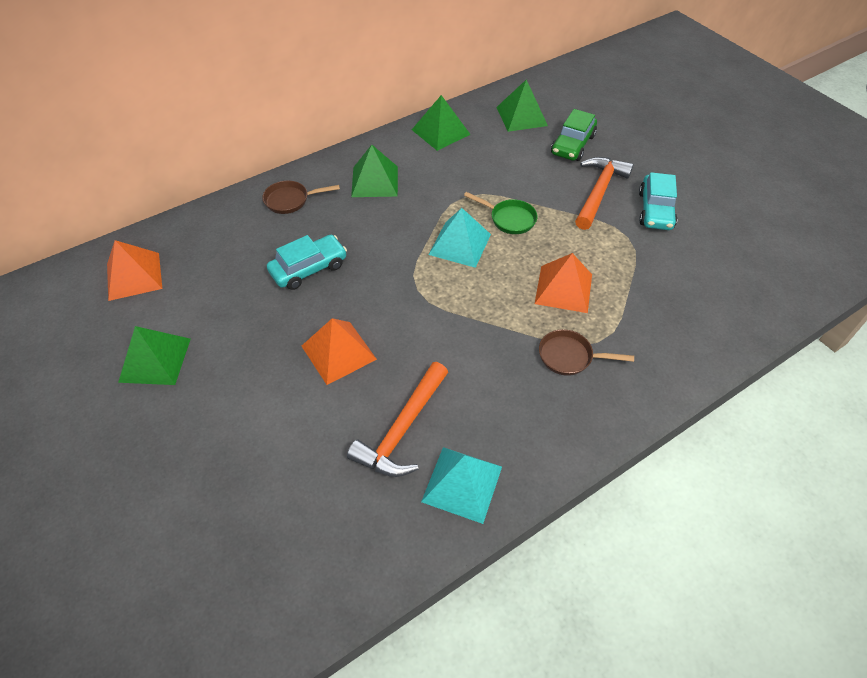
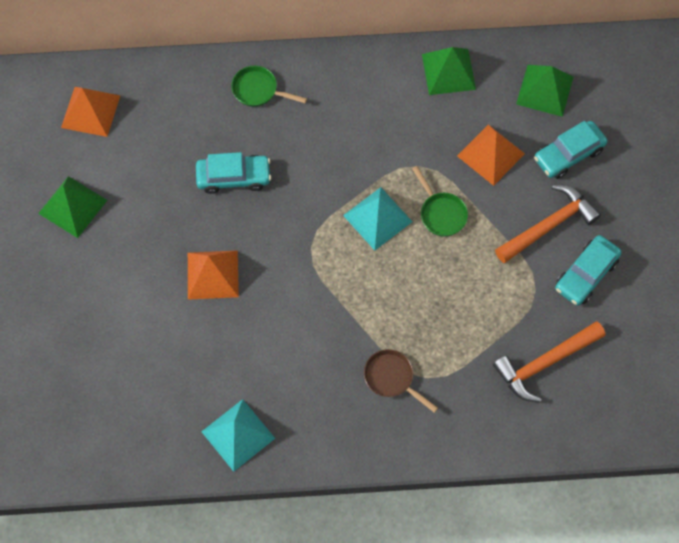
camera: 30 degrees right, 15 degrees up
(290, 200) = (258, 90): brown pan -> green pan
(375, 181) = (347, 105): green pyramid -> none
(402, 430) = (221, 368): orange hammer -> orange hammer (544, 363)
(563, 288) = (435, 312): orange pyramid -> orange pyramid (490, 154)
(573, 145) = (568, 154): green car -> turquoise car

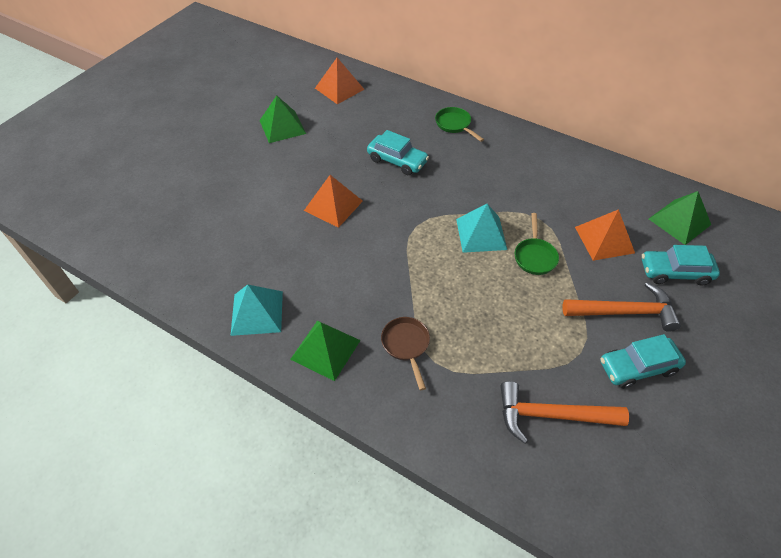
camera: 35 degrees right, 15 degrees down
(448, 71) = (604, 175): green pyramid -> green pyramid (325, 349)

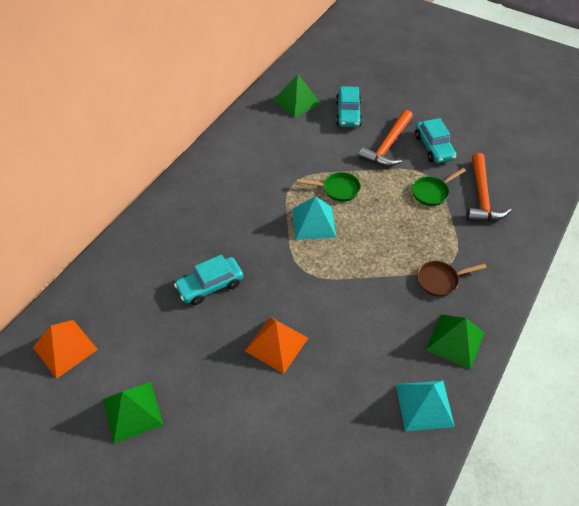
camera: 90 degrees left, 0 degrees up
(397, 161) = (210, 285): turquoise car -> turquoise car turned 150 degrees counterclockwise
(455, 125) = (158, 233): green pan -> green pan (432, 192)
(604, 239) = (317, 145): orange pyramid -> none
(625, 312) = (388, 146): orange hammer -> orange hammer turned 150 degrees counterclockwise

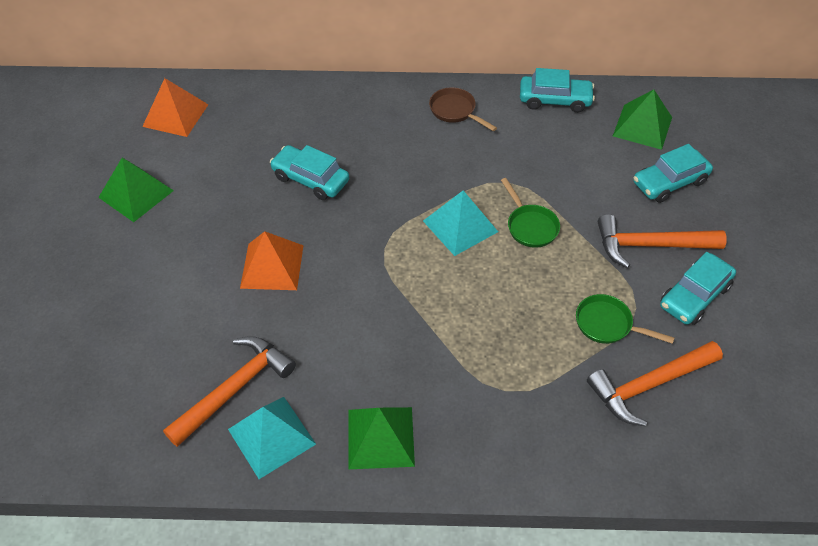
camera: 60 degrees right, 0 degrees up
(243, 126) = (554, 100): none -> turquoise car
(372, 412) = (235, 388): none -> orange hammer
(440, 280) = (464, 388): brown pan -> brown pan (455, 111)

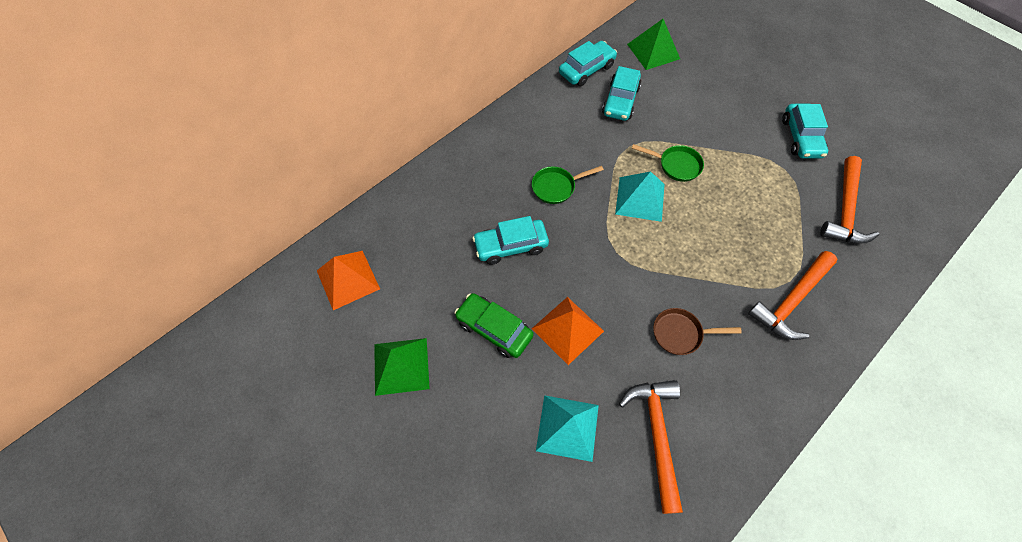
camera: 45 degrees left, 10 degrees up
(223, 222) = (494, 329): none -> green car
(271, 436) = (717, 442): turquoise pyramid -> turquoise pyramid (567, 427)
(381, 437) = (771, 376): green pyramid -> none
(455, 111) = (539, 122): brown pan -> brown pan (681, 333)
(607, 324) = (785, 192): green pan -> green pan (556, 187)
(650, 245) = (746, 125): orange hammer -> orange hammer (791, 301)
(669, 182) = (708, 77): turquoise car -> turquoise car (620, 101)

